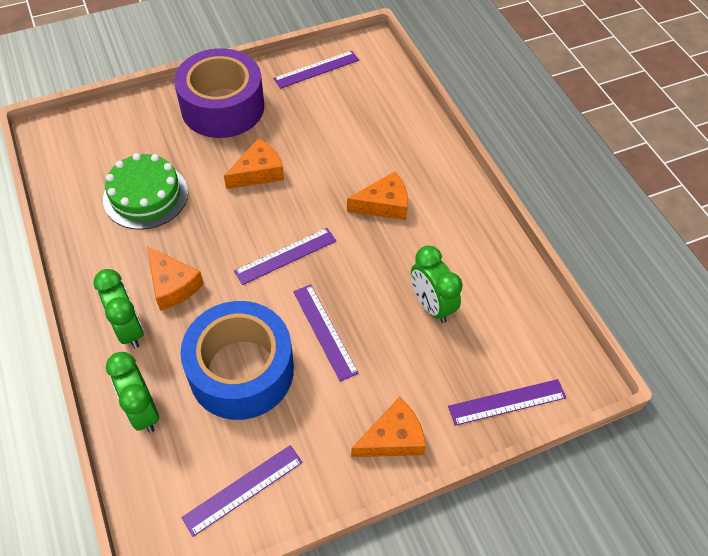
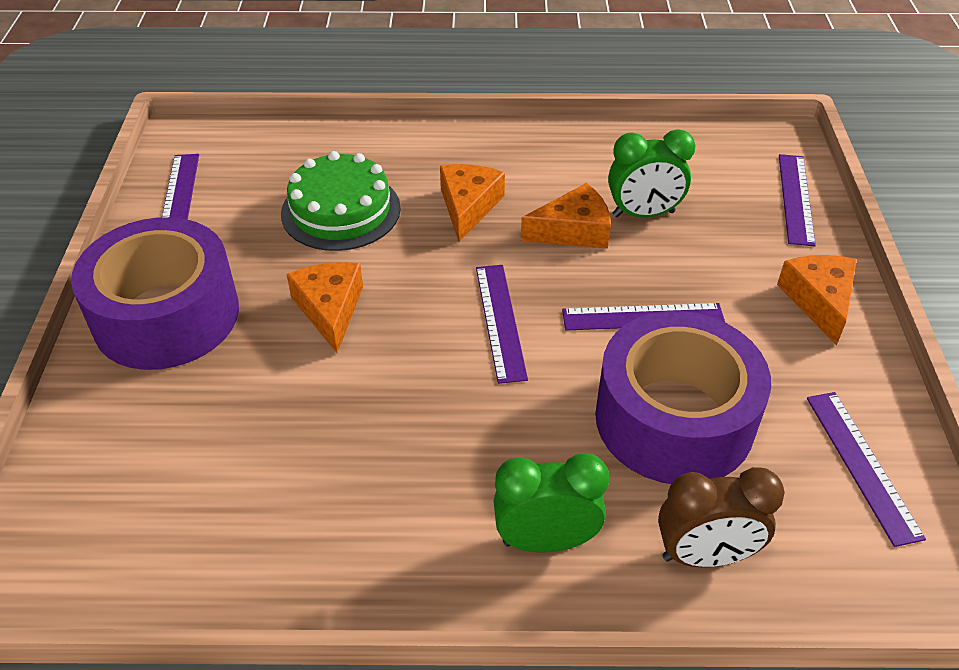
camera: 65 degrees left, 10 degrees down
(143, 411) = (705, 555): green clock -> brown clock
(145, 195) = (283, 457): green cake -> green cake (341, 210)
(172, 285) = (487, 463): orange cheese -> orange cheese (573, 231)
(241, 370) = (674, 419): blue tape -> purple tape

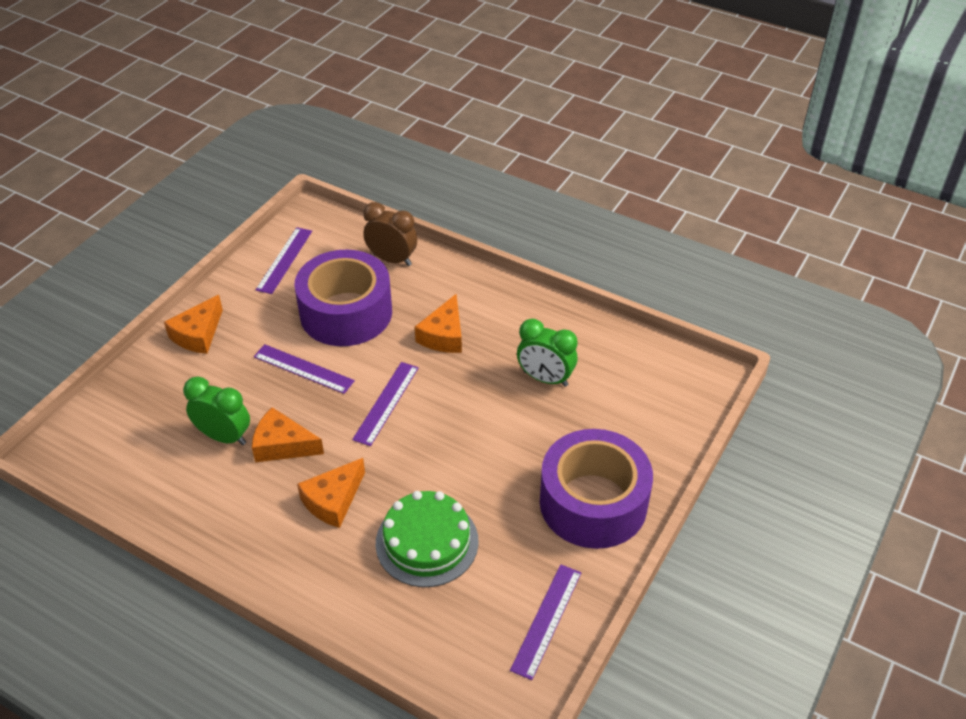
camera: 150 degrees left, 0 degrees up
(330, 309) = (484, 458): orange cheese -> orange cheese (444, 335)
(546, 540) = (455, 292): green clock -> green clock (545, 378)
(795, 198) = (116, 402): purple ruler -> none

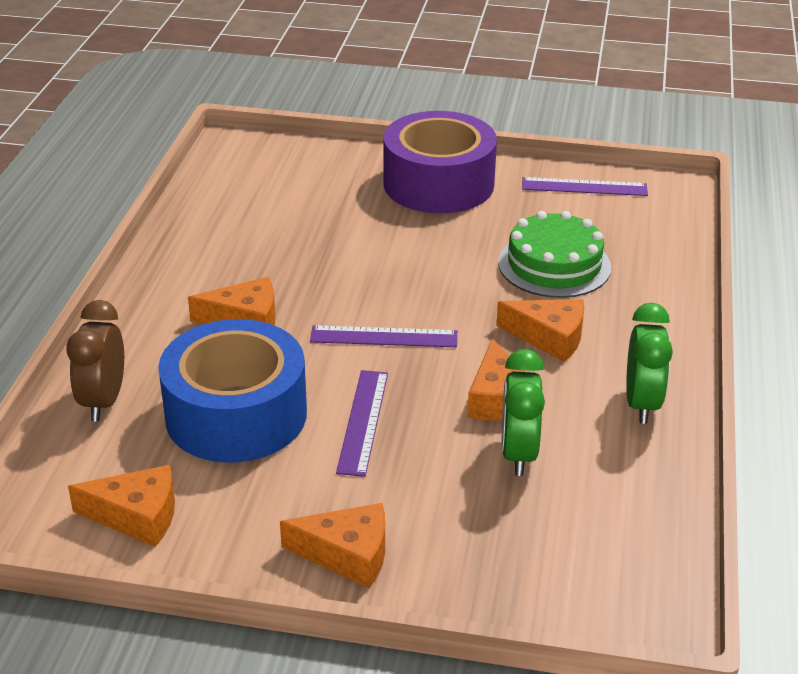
camera: 110 degrees left, 10 degrees down
(284, 260) = (137, 516): purple ruler -> orange cheese
(346, 313) = (236, 414): purple tape -> blue tape
(545, 378) = (285, 236): green clock -> green clock (641, 404)

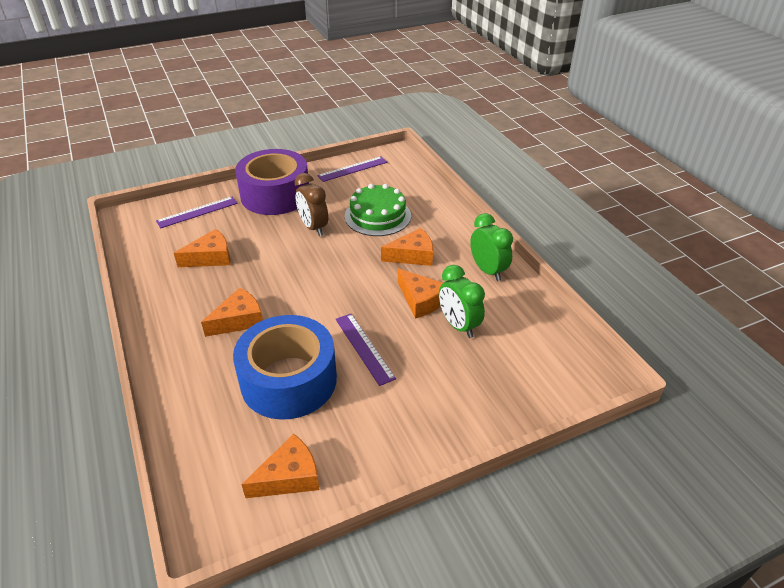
camera: 35 degrees left, 5 degrees up
(103, 401) = (196, 415): brown clock -> brown clock (313, 227)
(347, 554) = (430, 429): orange cheese -> orange cheese (210, 257)
(384, 337) = (328, 294): purple ruler -> purple ruler (197, 212)

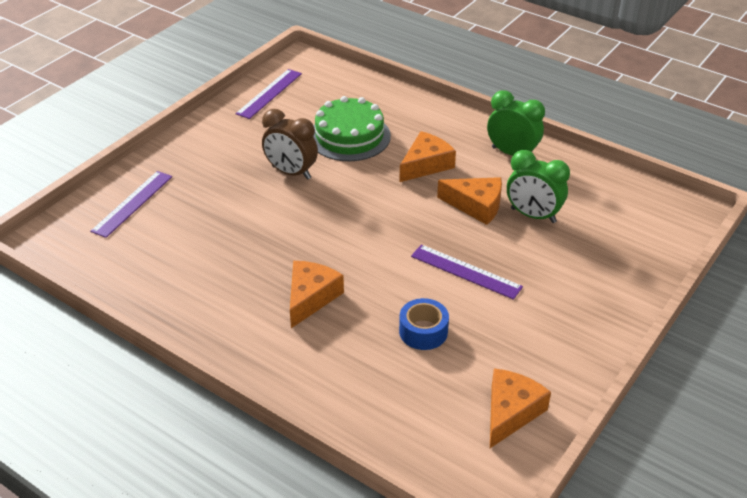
camera: 30 degrees left, 0 degrees up
(210, 257) = (206, 247): orange cheese -> none
(275, 195) = (208, 152): purple tape -> none
(289, 380) = (423, 331): blue tape -> blue tape, size x0.44

